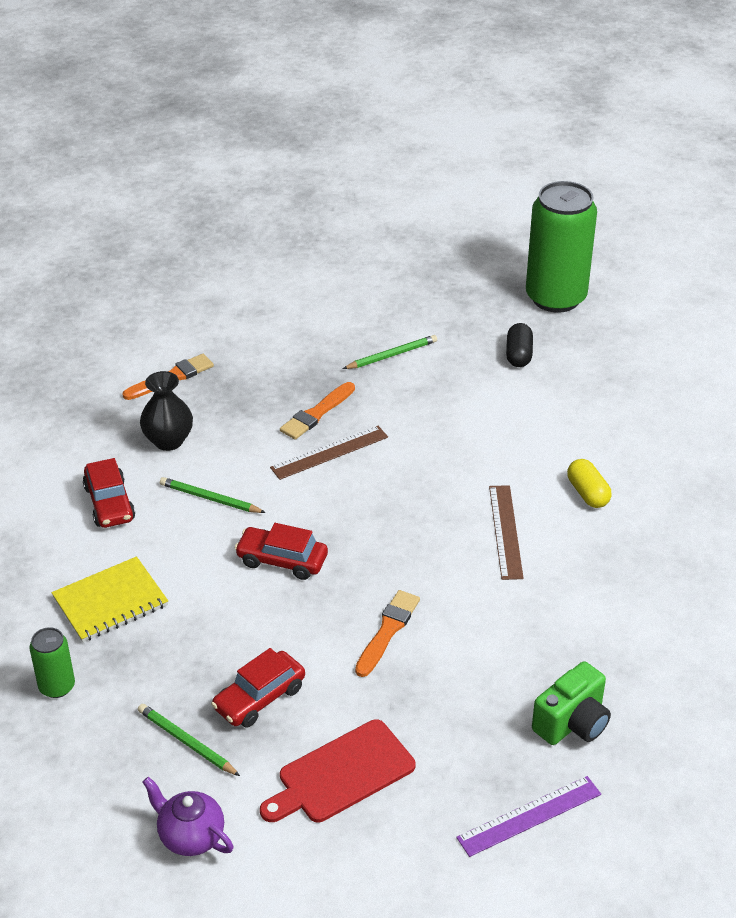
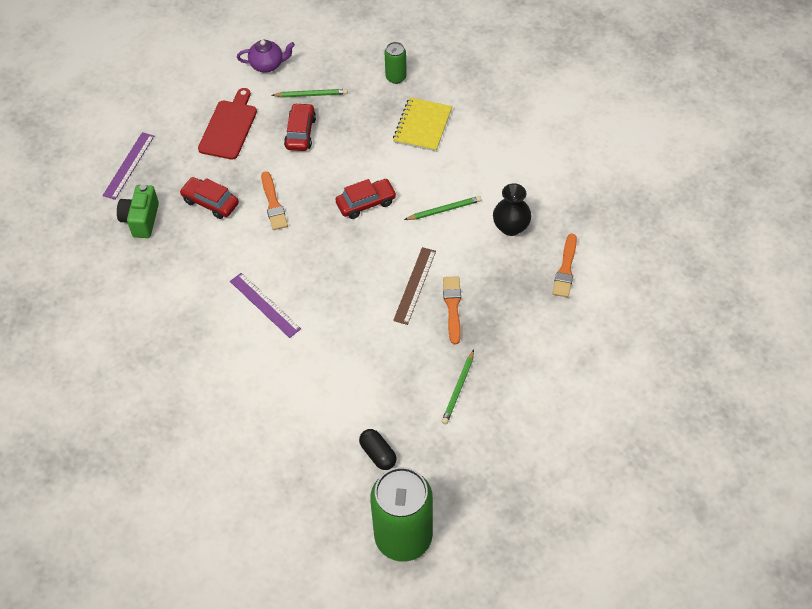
camera: 140 degrees right, 15 degrees up
(109, 503) = (491, 170): red car -> red car (210, 202)
(505, 531) = (265, 304): brown ruler -> purple ruler
(587, 493) = (239, 366): yellow capsule -> none

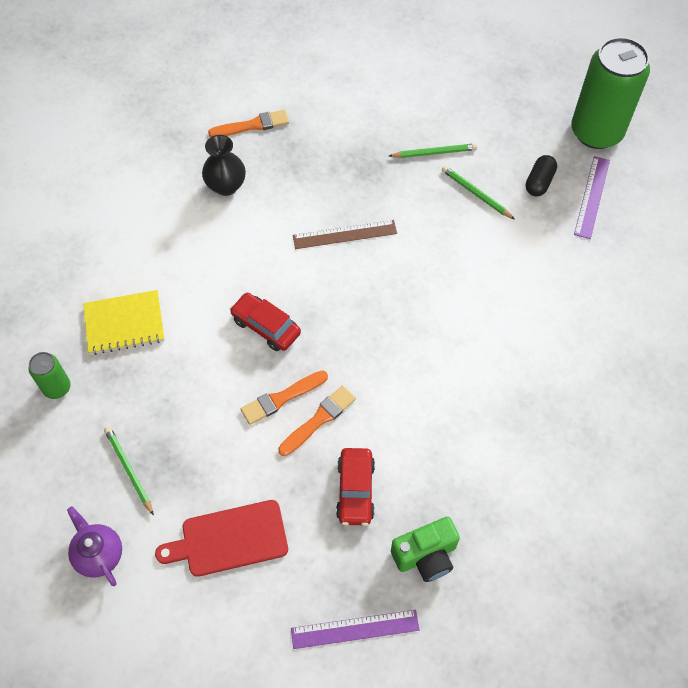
camera: 120 degrees left, 5 degrees up
(265, 304) = (452, 355): purple ruler -> purple ruler (591, 197)
(300, 133) = (197, 448): red car -> none
(444, 210) = (235, 251): green pencil -> green pencil (476, 194)
(452, 307) = (350, 193): orange brush -> orange brush (281, 398)

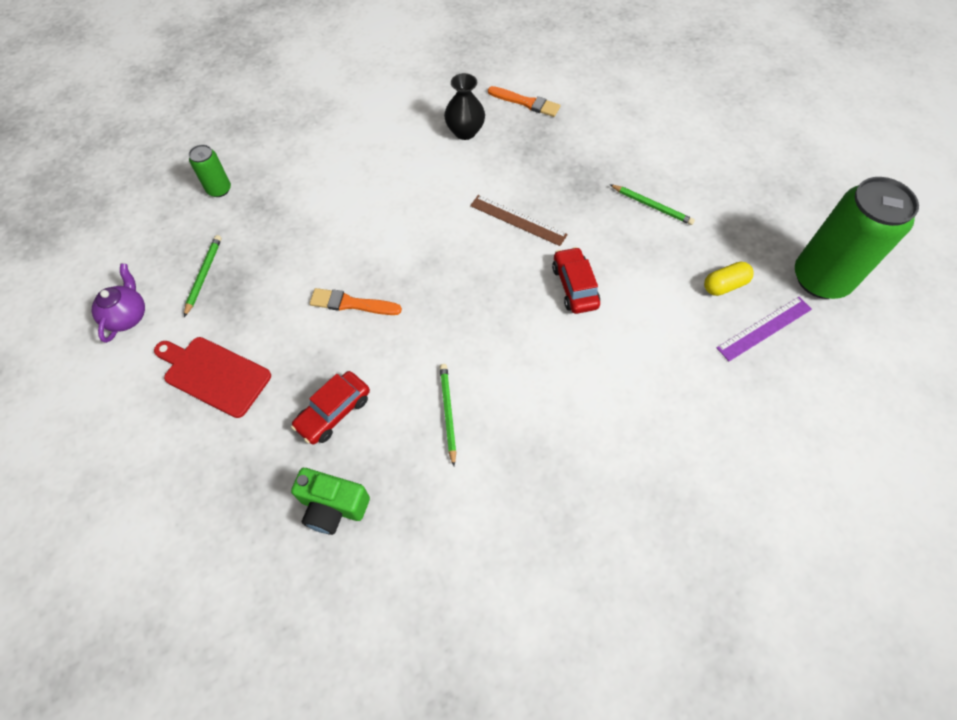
camera: 40 degrees right, 0 degrees up
(124, 324) = (302, 178): yellow notebook -> none
(266, 326) = (393, 245): red car -> red car (574, 286)
(319, 419) = (361, 339): orange brush -> none
(355, 629) = (226, 516): purple ruler -> none
(476, 194) = (657, 259): green pencil -> green pencil (448, 413)
(539, 182) = (724, 285): black capsule -> yellow capsule

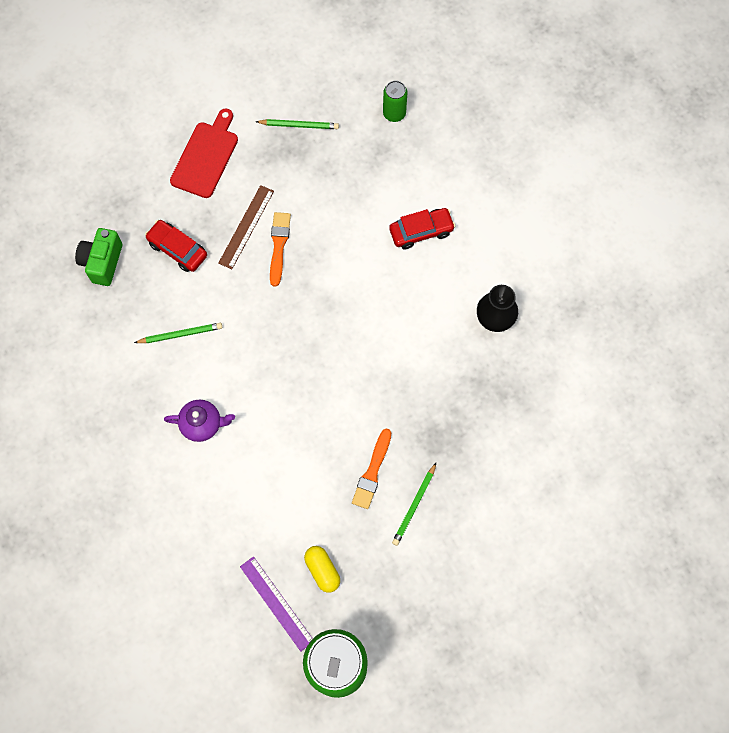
camera: 85 degrees right, 10 degrees up
(127, 316) = (255, 81): purple teapot -> purple teapot (202, 424)
(518, 220) = (384, 377): brown ruler -> brown ruler (246, 227)
(526, 103) = (546, 377): orange brush -> orange brush (372, 472)
(574, 286) = (310, 431): red car -> red car (421, 231)

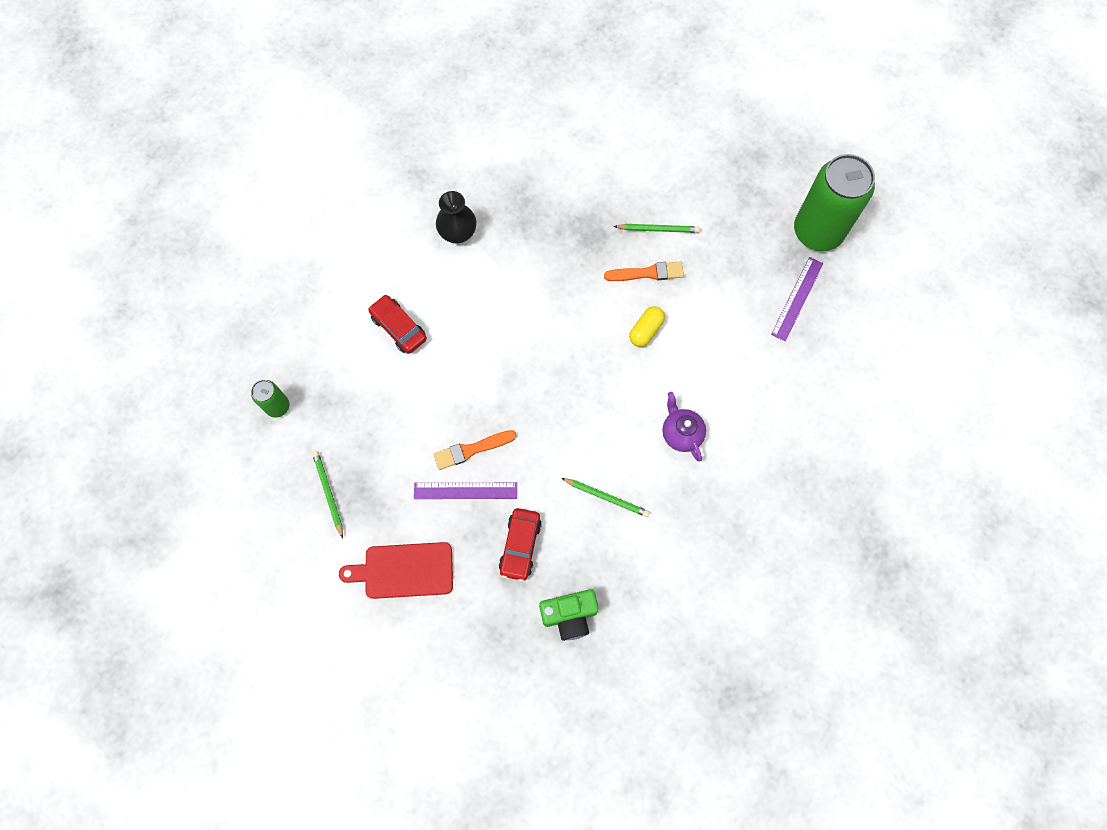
camera: 115 degrees left, 0 degrees up
(180, 334) = (606, 497): green pencil -> green pencil turned 150 degrees clockwise
(246, 227) = (465, 490): brown ruler -> purple ruler
(322, 570) = (750, 275): yellow capsule -> yellow capsule (646, 330)

